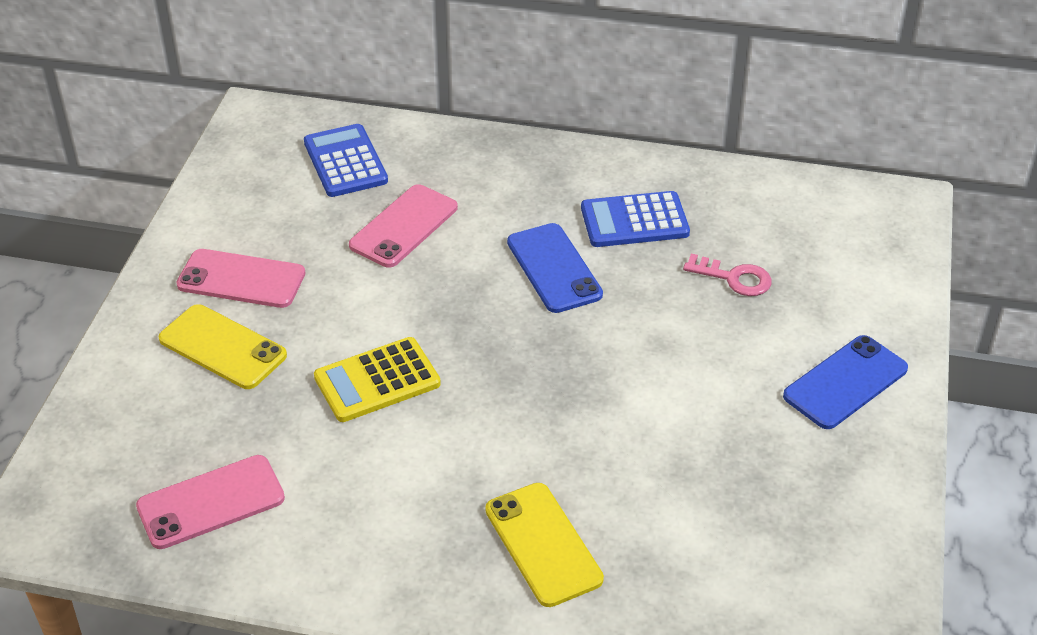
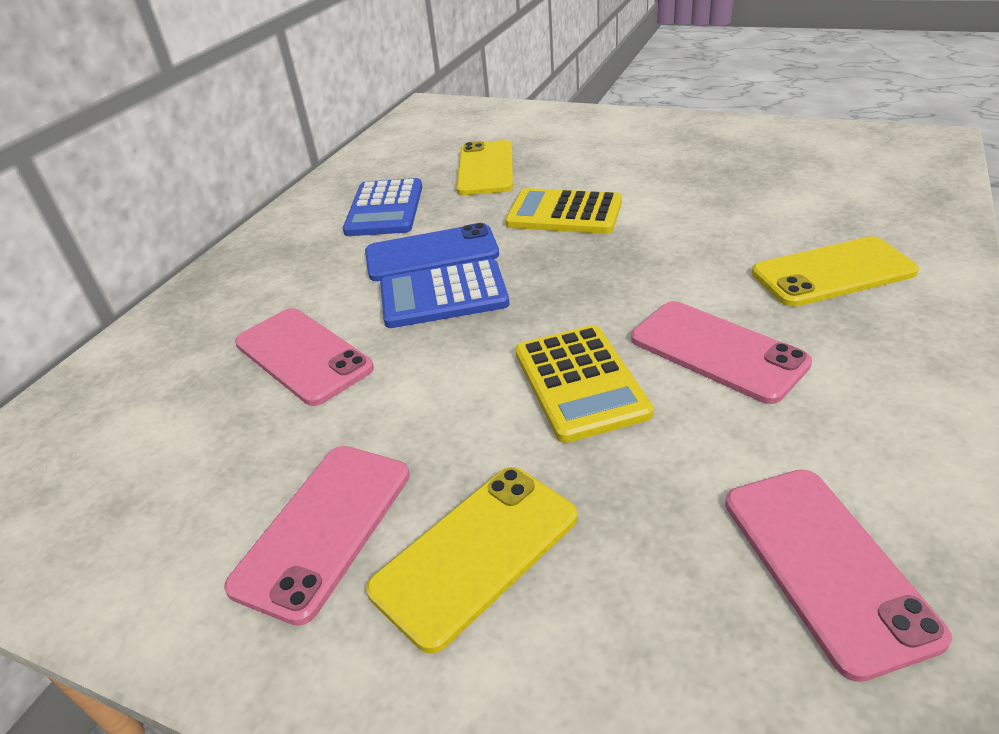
camera: 75 degrees left, 5 degrees down
(345, 162) = (134, 407): blue calculator -> blue calculator (443, 295)
(419, 459) = (717, 351): none -> pink phone
(639, 349) = (564, 213): none -> yellow calculator
(734, 278) = (485, 168): pink key -> yellow phone
(845, 382) = (621, 134): blue phone -> none

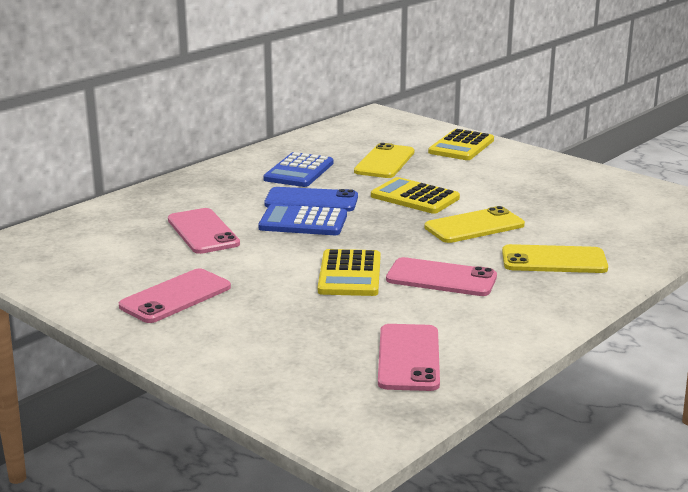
camera: 15 degrees right, 15 degrees down
(476, 553) = (243, 319): yellow phone -> yellow phone (474, 226)
(560, 126) = (461, 146): none -> yellow calculator
(717, 351) = (441, 278): pink phone -> pink phone turned 45 degrees counterclockwise

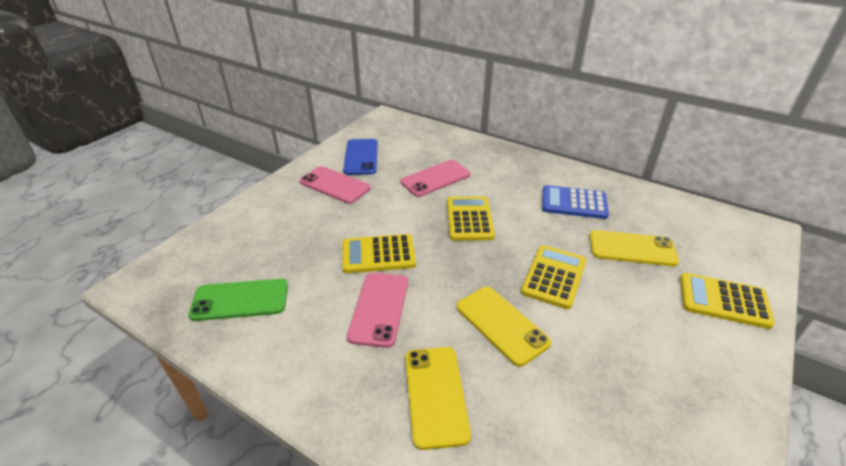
camera: 80 degrees right, 15 degrees up
(303, 222) = (469, 219): blue calculator -> yellow calculator
(311, 201) = (514, 217): blue phone -> blue phone (361, 157)
(408, 358) = (240, 300): pink phone -> green phone

